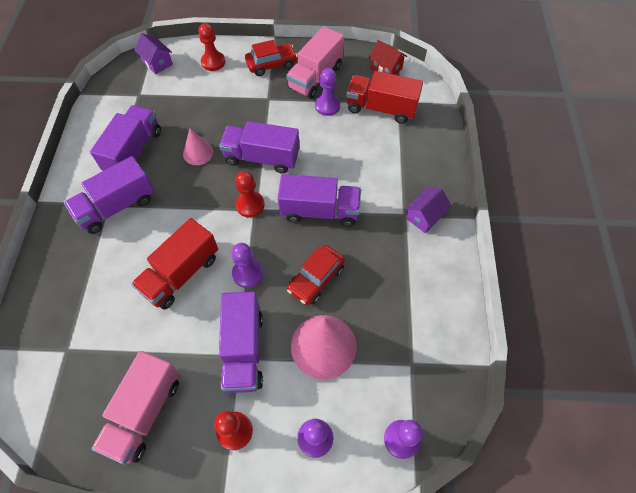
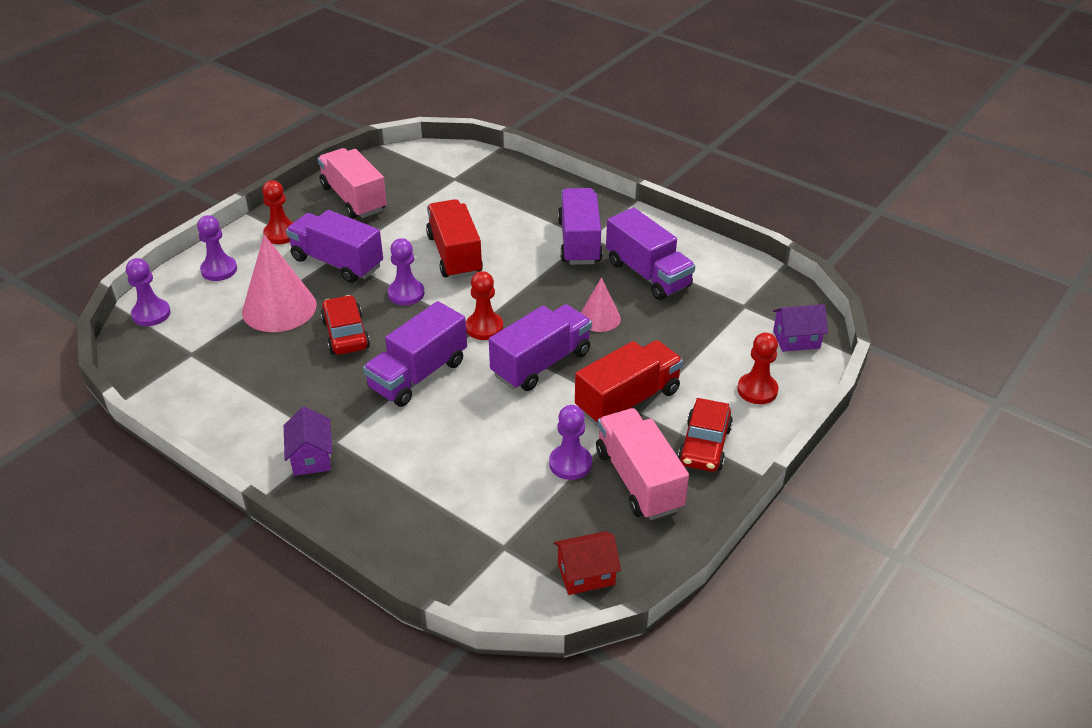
camera: 125 degrees right, 20 degrees down
(381, 108) = (512, 518): red truck -> red truck (627, 400)

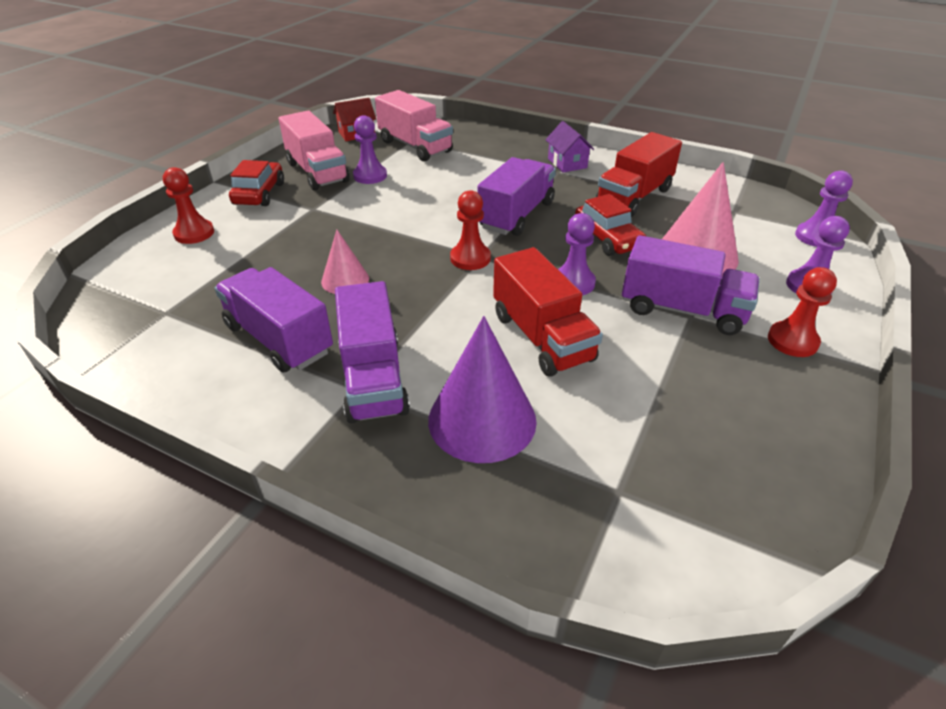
camera: 170 degrees right, 0 degrees up
(354, 199) = (752, 416): pink truck -> pink truck (415, 146)
(514, 213) = (482, 420): none -> purple cone
(541, 363) = (404, 234): purple truck -> none
(627, 400) = (320, 215): red truck -> red truck (634, 197)
(796, 339) = (124, 281): purple house -> none

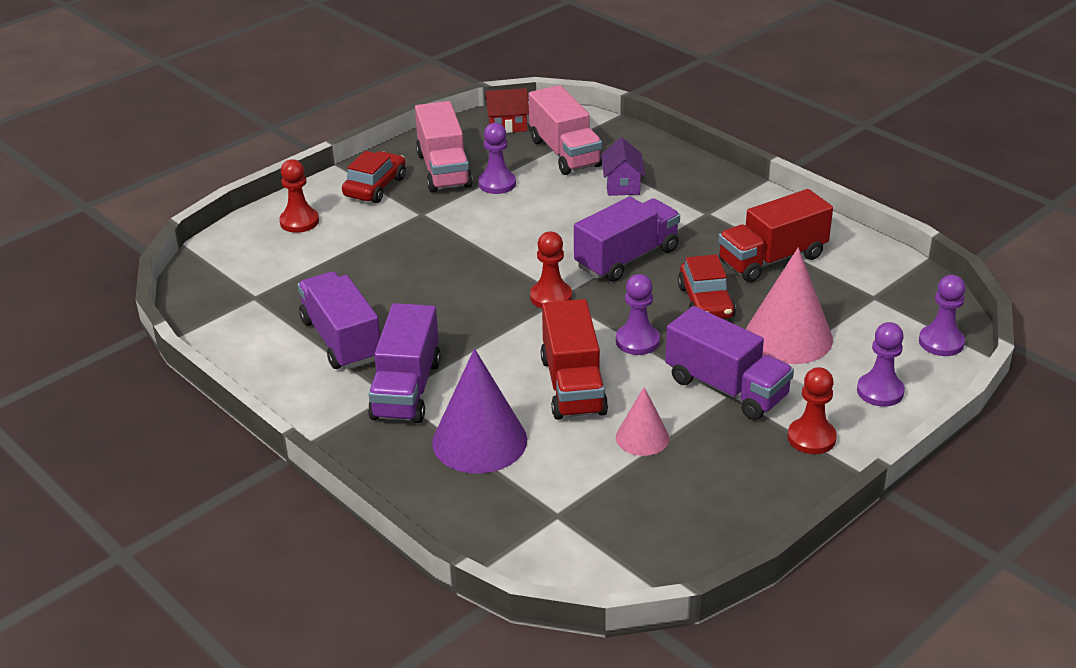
camera: 20 degrees right, 5 degrees down
(345, 280) = (421, 296): pink cone -> pink cone (642, 437)
(567, 163) = (726, 203): purple house -> purple house (622, 185)

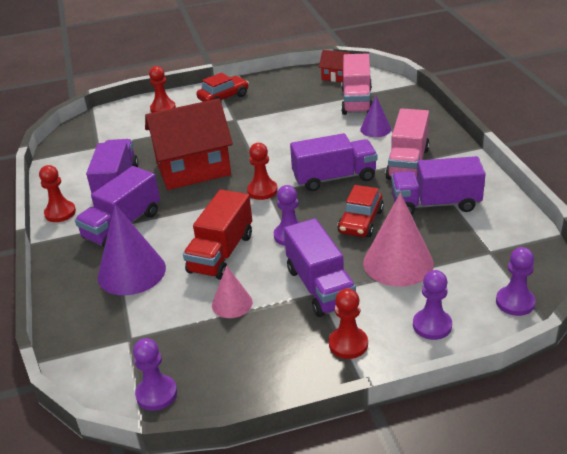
camera: 30 degrees right, 0 degrees up
(297, 398) = (60, 213): none -> red pawn
(430, 293) = (193, 169): none -> red house
(443, 170) = (272, 96): pink truck -> pink truck (407, 163)
(497, 184) = (296, 111): purple pawn -> purple pawn (156, 394)
(622, 185) = (375, 129): purple house -> purple cone
(772, 259) = (435, 204): red truck -> purple truck

